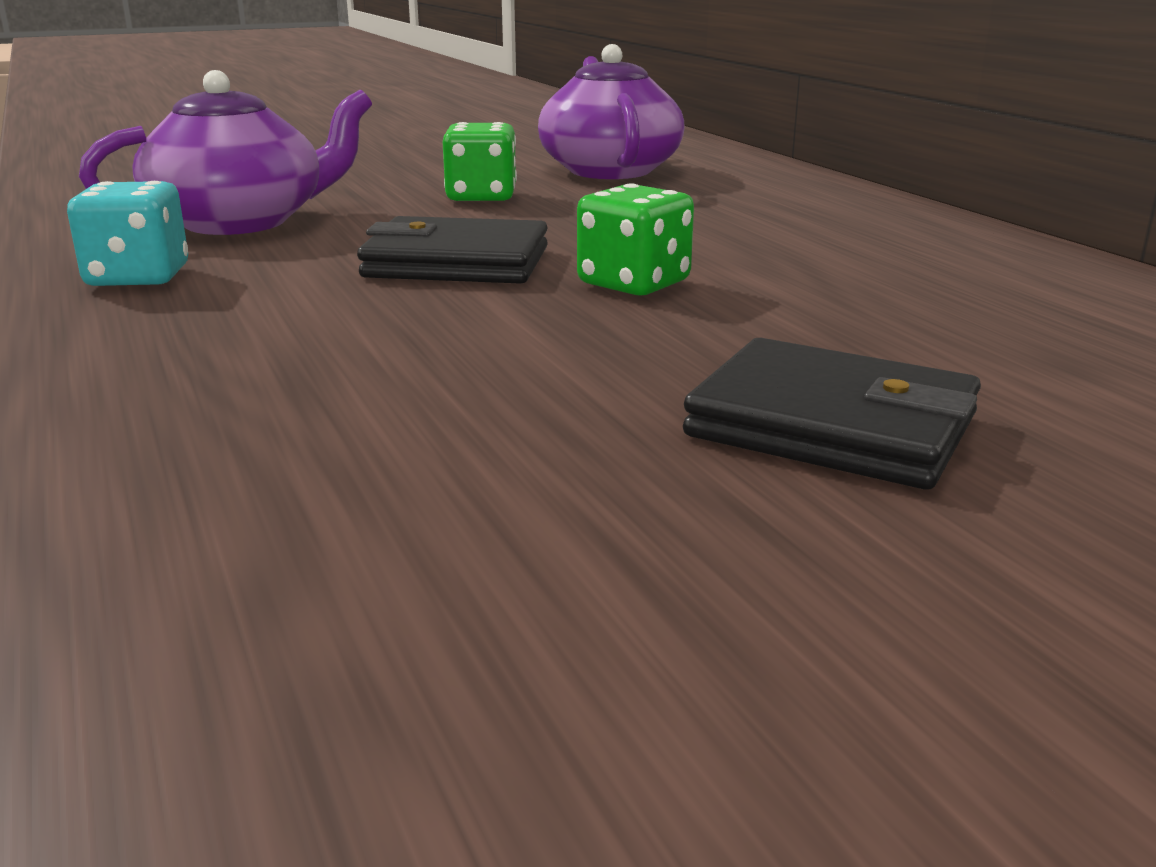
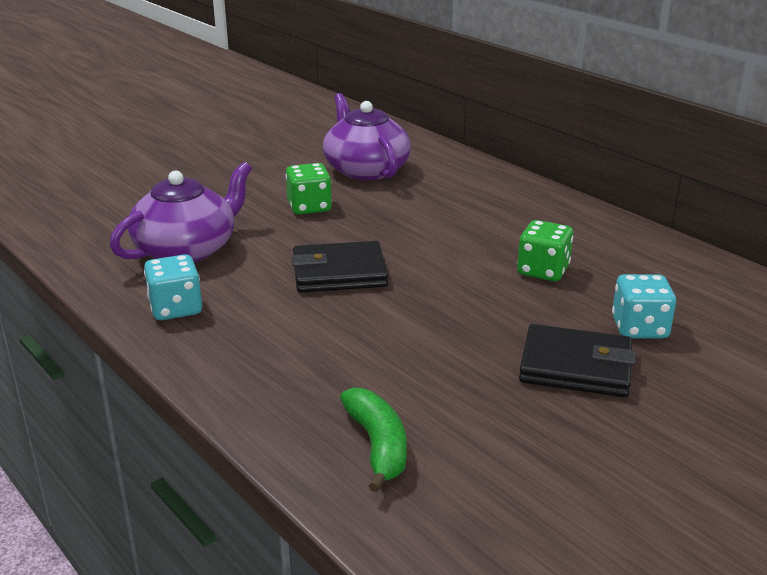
camera: 15 degrees left, 5 degrees up
(275, 500) = (378, 446): none -> green banana
(634, 283) = (440, 279): green dice -> green dice (543, 271)
(1015, 383) = (639, 328): none -> turquoise dice

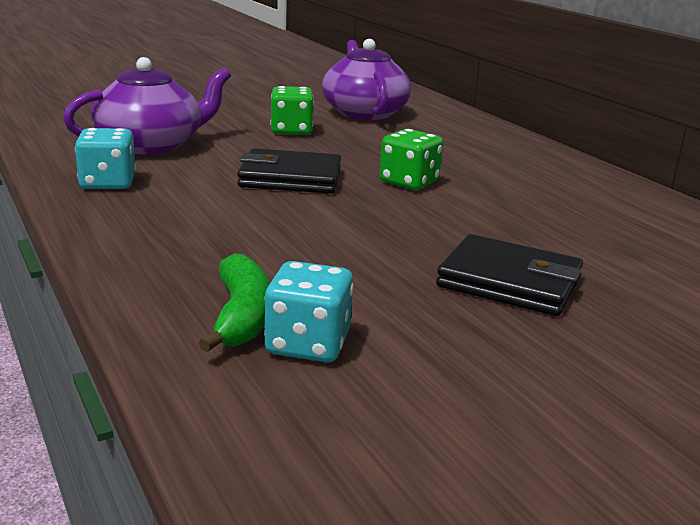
camera: 10 degrees right, 5 degrees down
(543, 271) = (510, 202): green dice -> green dice (409, 182)
(639, 328) = (600, 260): turquoise dice -> turquoise dice (308, 344)

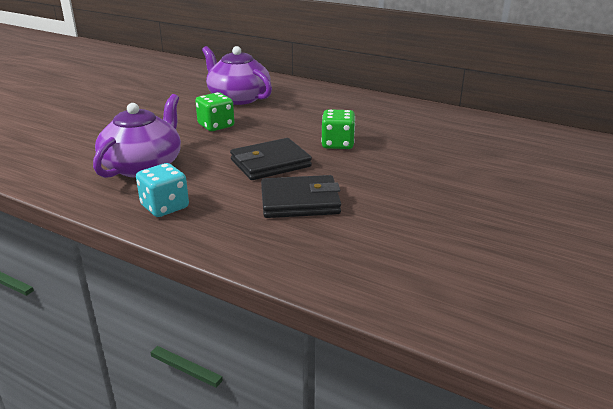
camera: 30 degrees left, 5 degrees up
(242, 316) = (387, 268): green banana -> none
(308, 344) = (441, 270): turquoise dice -> none
(509, 282) = (472, 193): black wallet -> black wallet (300, 201)

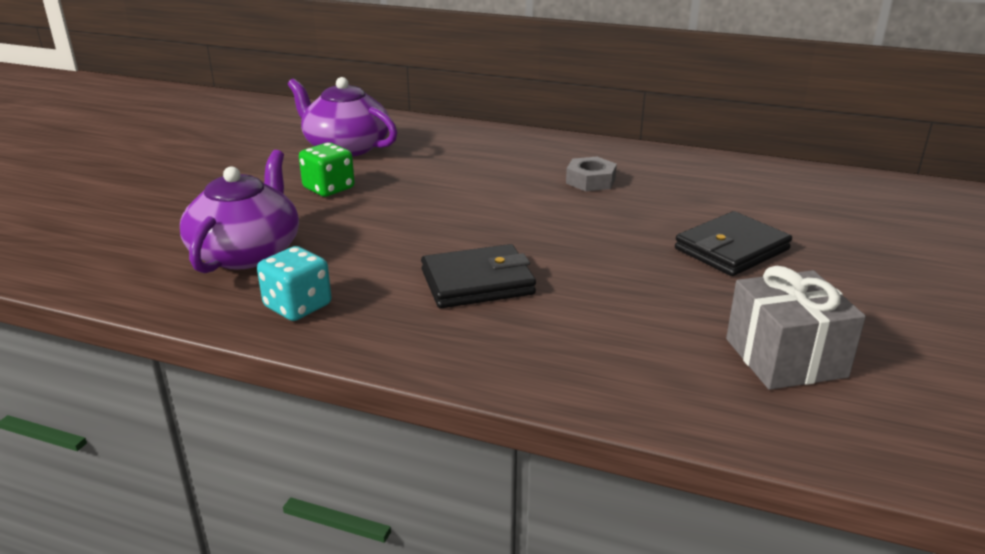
camera: 10 degrees left, 0 degrees up
(270, 163) = (421, 234): black wallet -> black wallet (731, 249)
(337, 144) = (501, 201): green dice -> none
(410, 134) = (590, 181): none -> grey nut
(525, 282) = (785, 358): none -> grey gift

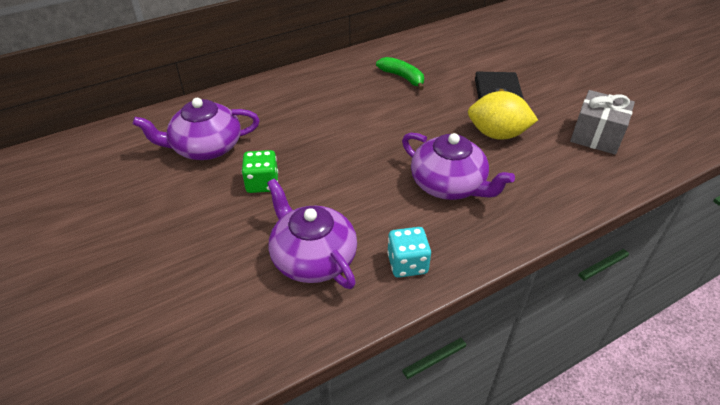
camera: 50 degrees left, 15 degrees up
(477, 282) = (449, 185): black wallet -> purple teapot
(590, 181) = (379, 88): grey nut -> none
(638, 279) = (497, 134): none -> yellow lemon
(639, 184) = (402, 77): none -> green banana

